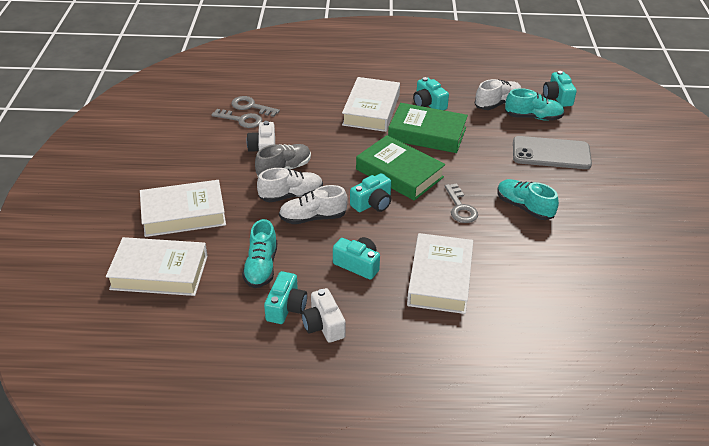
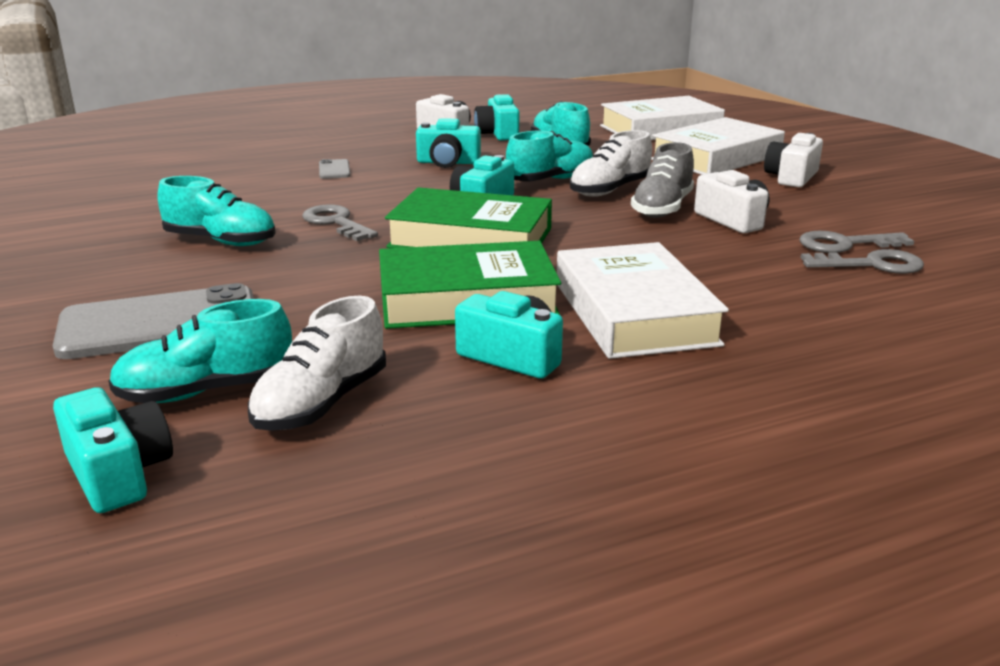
camera: 155 degrees right, 15 degrees down
(177, 177) = (791, 177): none -> white camera
(313, 218) = (550, 180): white shoe -> turquoise shoe
(440, 278) = (334, 170): white book -> grey phone

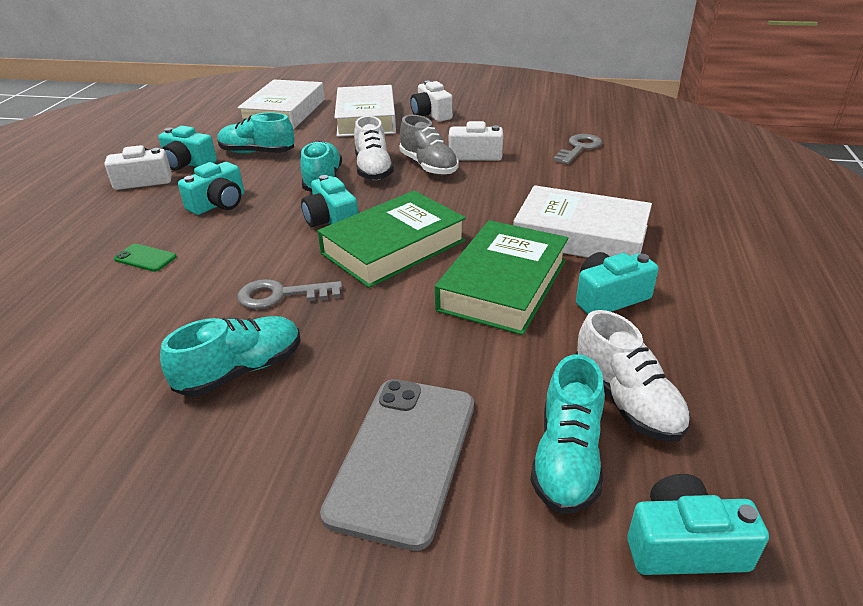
camera: 55 degrees left, 10 degrees up
(334, 170) = (145, 258): grey phone -> green phone
(845, 244) = (545, 143): grey key -> none

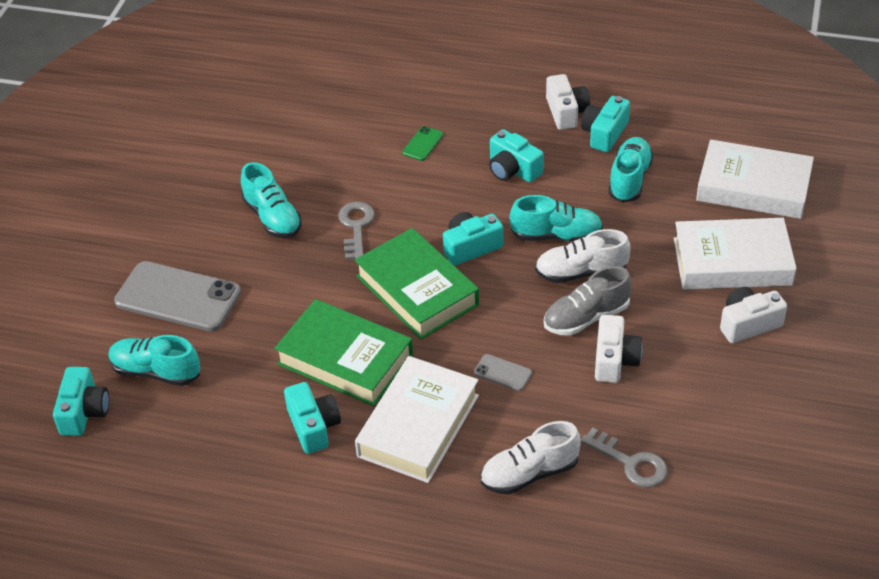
camera: 95 degrees right, 10 degrees up
(501, 198) = (502, 373): none -> grey phone
(626, 401) = (195, 411): white shoe -> white shoe (529, 473)

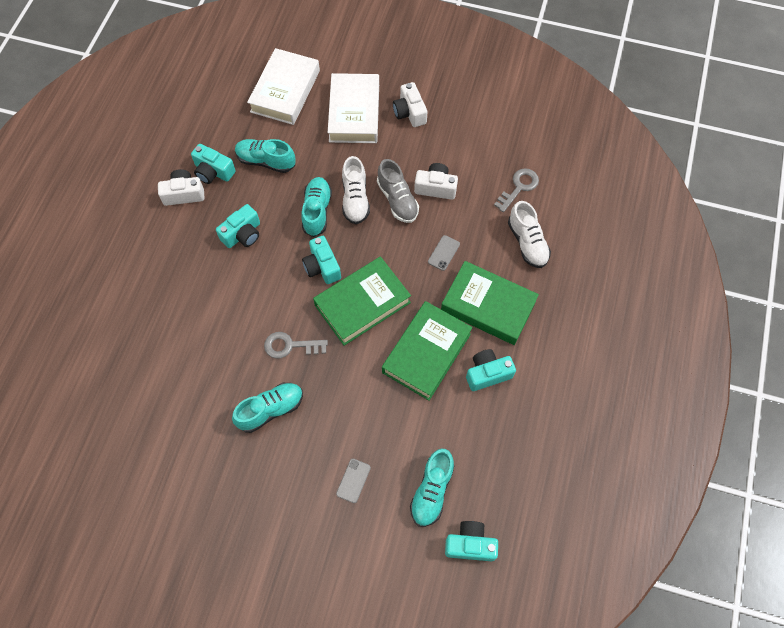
camera: 90 degrees left, 20 degrees up
(178, 297) = (353, 480): grey phone -> grey phone, size x0.44
(418, 426) = (488, 306): white book -> green book
(423, 144) = (201, 295): green phone -> none

